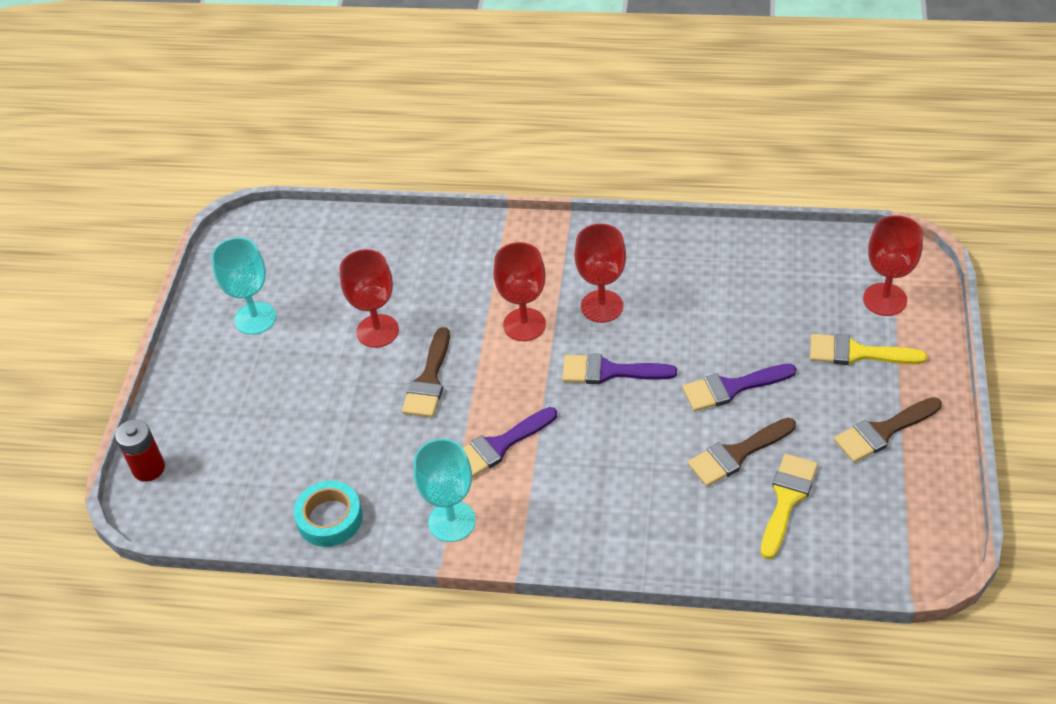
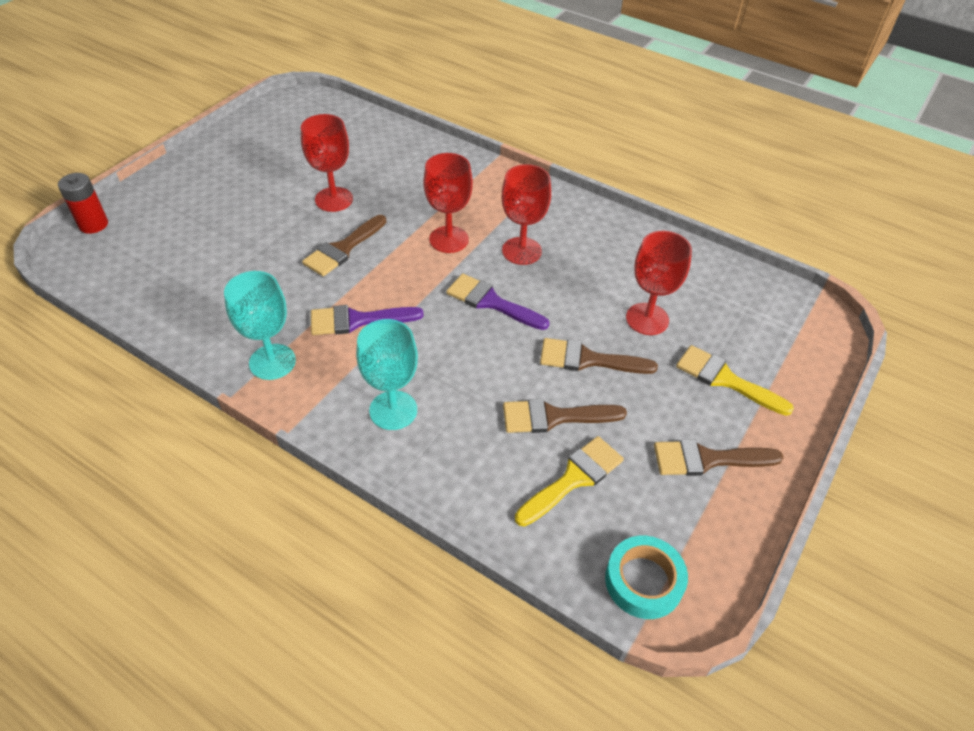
camera: 20 degrees right, 0 degrees up
(255, 318) = (255, 157): turquoise goblet -> turquoise goblet (393, 410)
(329, 518) = (184, 316): turquoise tape -> turquoise tape (643, 581)
(731, 388) = (588, 359): purple brush -> brown brush
(884, 299) = (780, 345): red goblet -> red goblet (647, 319)

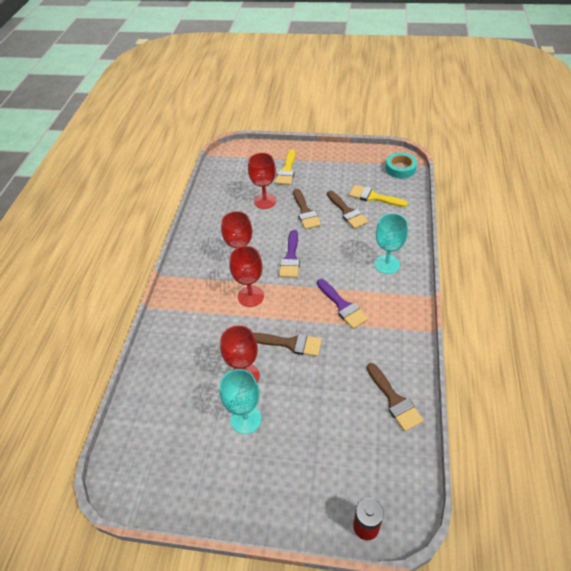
camera: 110 degrees left, 0 degrees up
(272, 362) = (398, 327): turquoise goblet -> turquoise goblet (246, 419)
(707, 459) = (334, 166): brown brush -> brown brush (394, 400)

